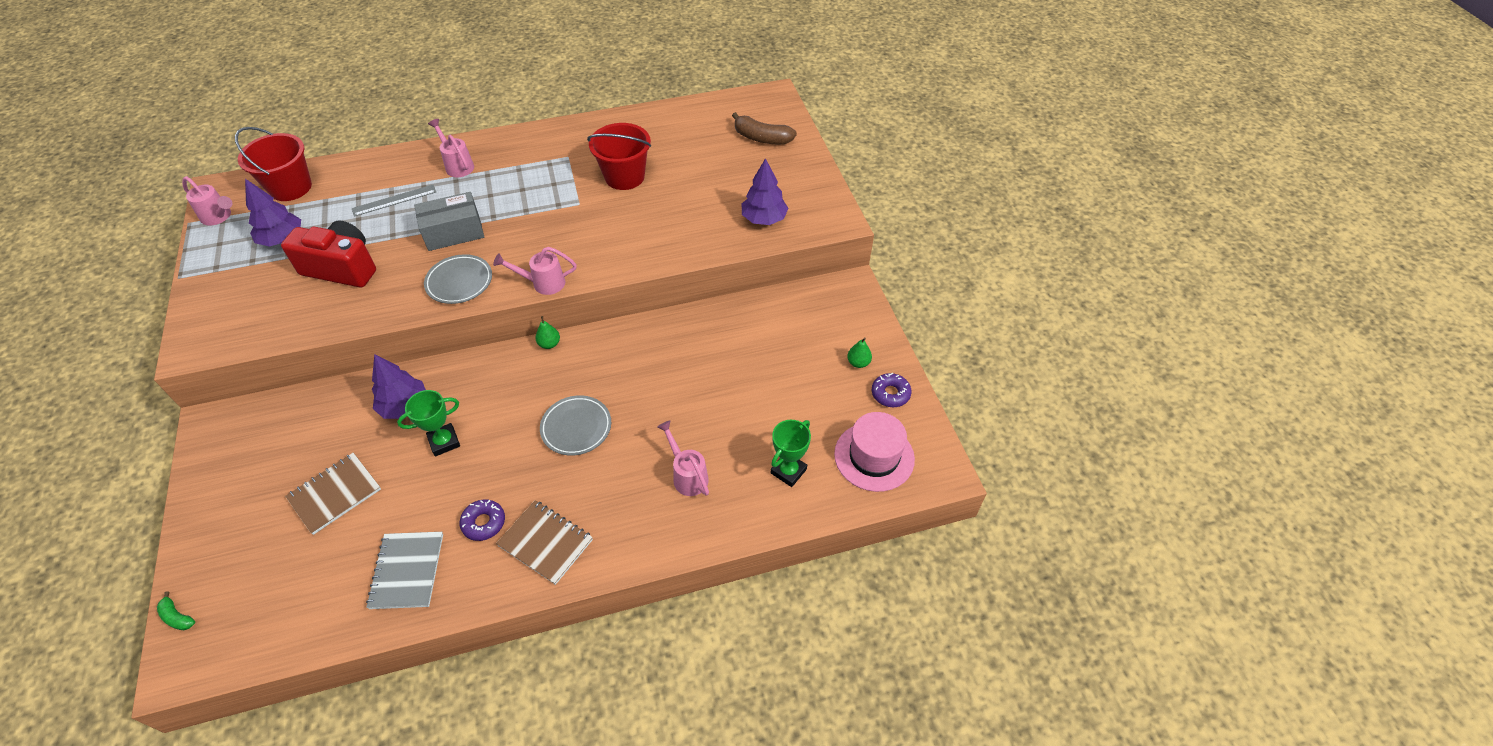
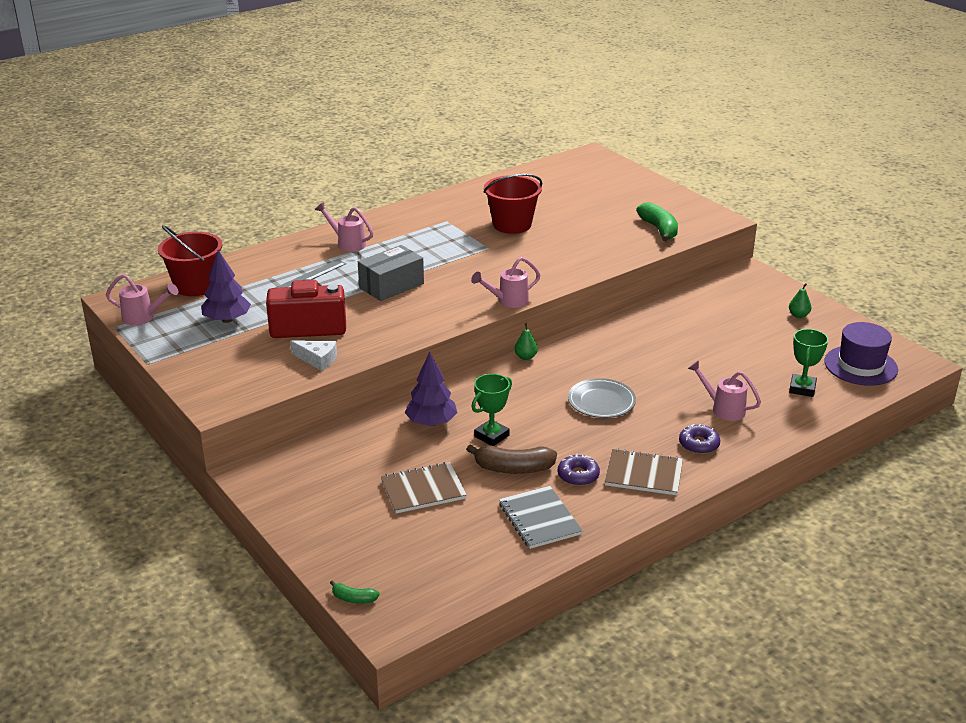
camera: 20 degrees left, 20 degrees down
(317, 315) = (317, 359): none -> white cheese
(335, 494) = (423, 490): brown notebook -> brown notebook turned 45 degrees clockwise
(459, 282) = (431, 314): grey plate -> none
(762, 138) = (608, 182): brown banana -> brown banana (513, 468)
(764, 219) = (659, 229): purple tree -> green banana
(874, 456) = (860, 365): pink hat -> purple hat
(890, 393) = (840, 328): purple donut -> purple donut (699, 444)

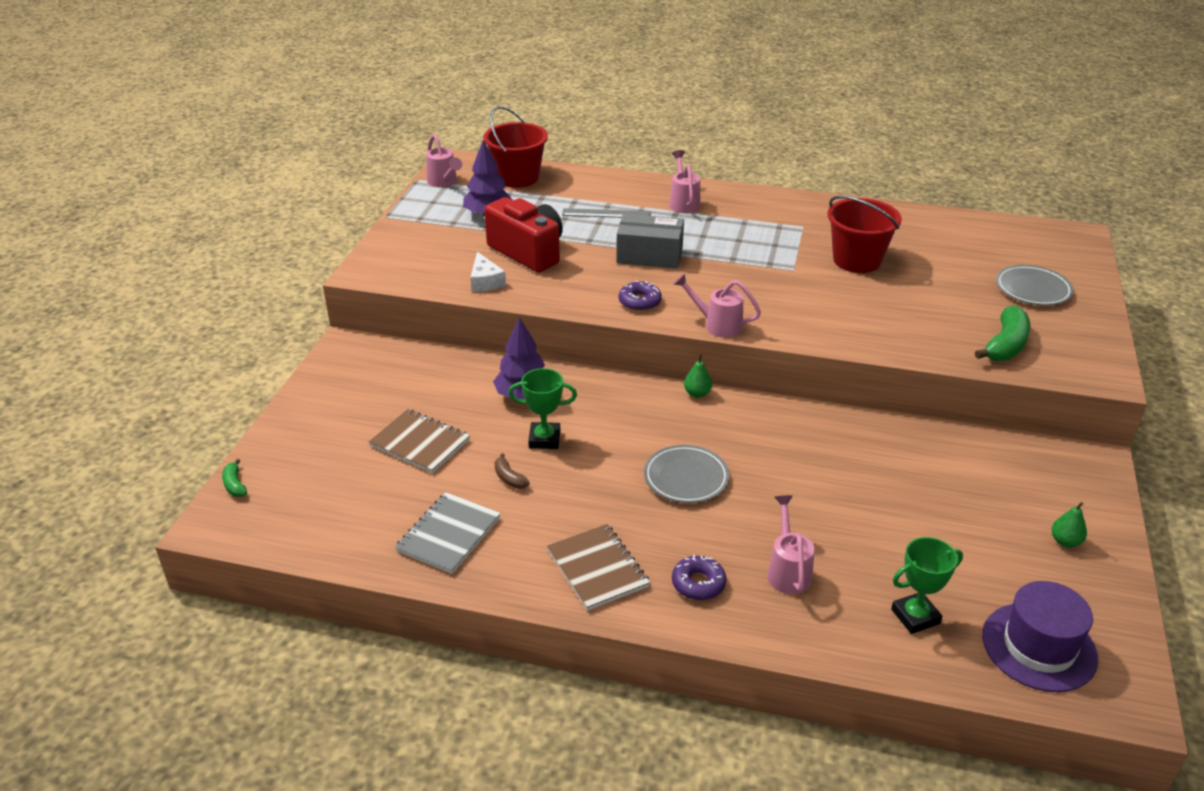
camera: 50 degrees right, 5 degrees up
(513, 468) = (509, 478): brown banana -> brown banana, size x0.52
(578, 475) = (545, 524): purple donut -> purple donut (640, 302)
(621, 194) = (1033, 289): none -> grey plate

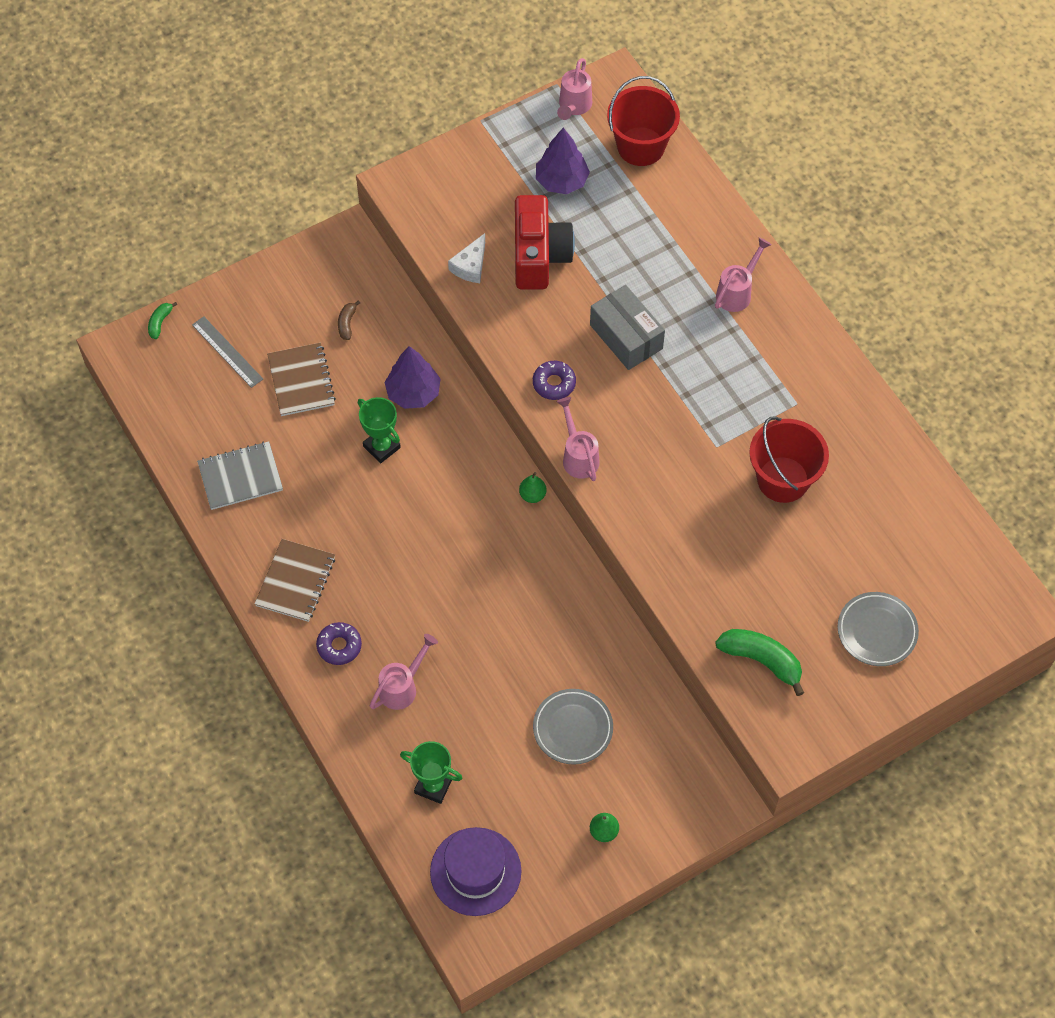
camera: 45 degrees right, 25 degrees up
(509, 478) = (323, 462): brown banana -> brown banana (347, 323)
(606, 213) = (656, 255): grey ruler -> grey ruler (227, 352)
(686, 478) = (431, 561): grey plate -> grey plate (573, 728)
(1005, 345) = (761, 660): green banana -> green banana turned 135 degrees counterclockwise

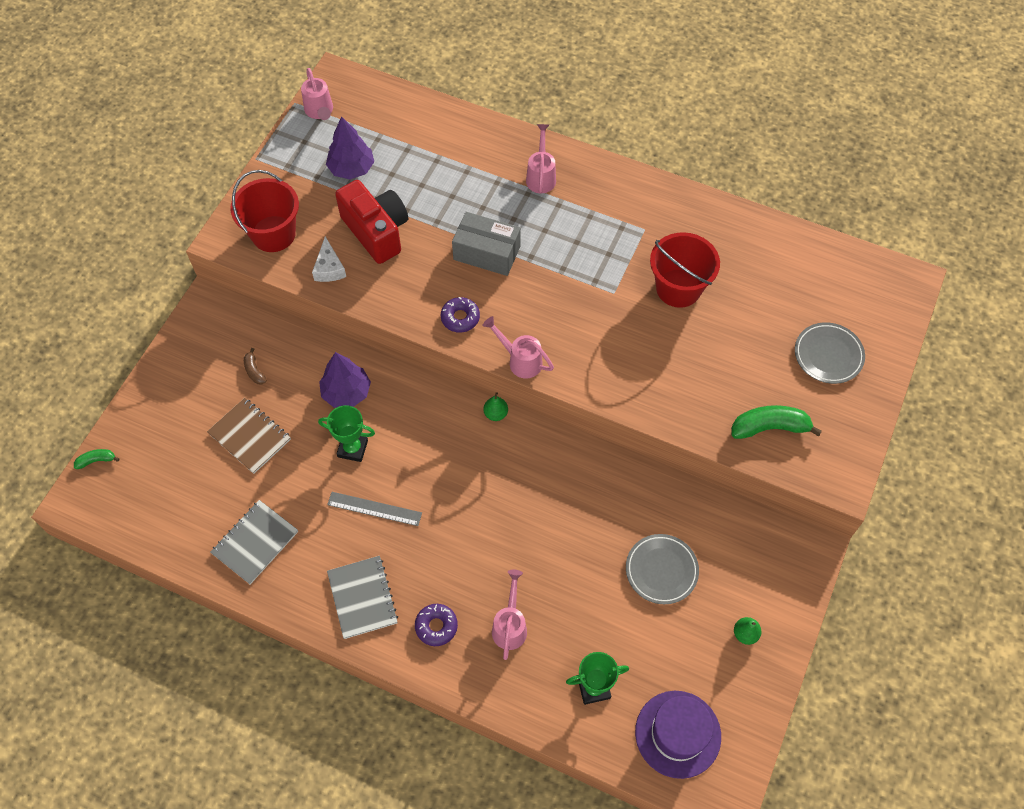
camera: 35 degrees left, 0 degrees up
(160, 322) = (96, 460): green banana -> green banana turned 90 degrees clockwise
(227, 352) = (171, 450): grey ruler -> grey ruler (374, 509)
(295, 581) = (362, 598): brown notebook -> grey notebook
(641, 146) = (391, 113): red bucket -> red bucket (273, 234)

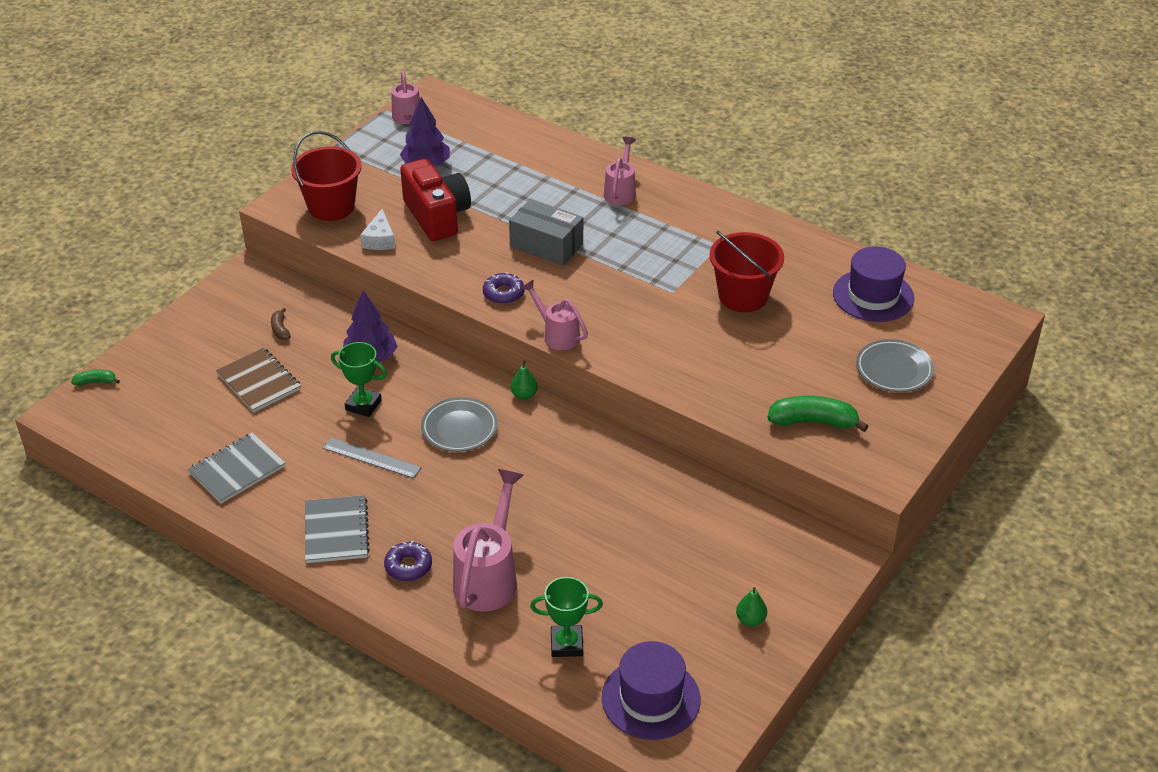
camera: 10 degrees right, 20 degrees down
(510, 625) = (489, 576): pink watering can -> pink watering can, size x1.61
(661, 570) = (670, 551): grey plate -> grey plate (459, 428)
(793, 270) = (873, 295): none -> purple hat

